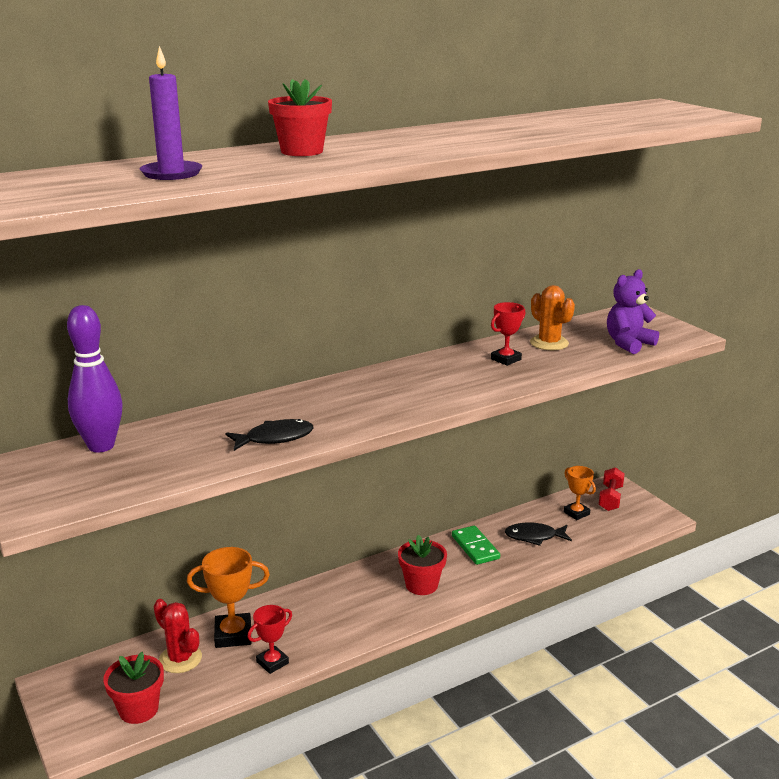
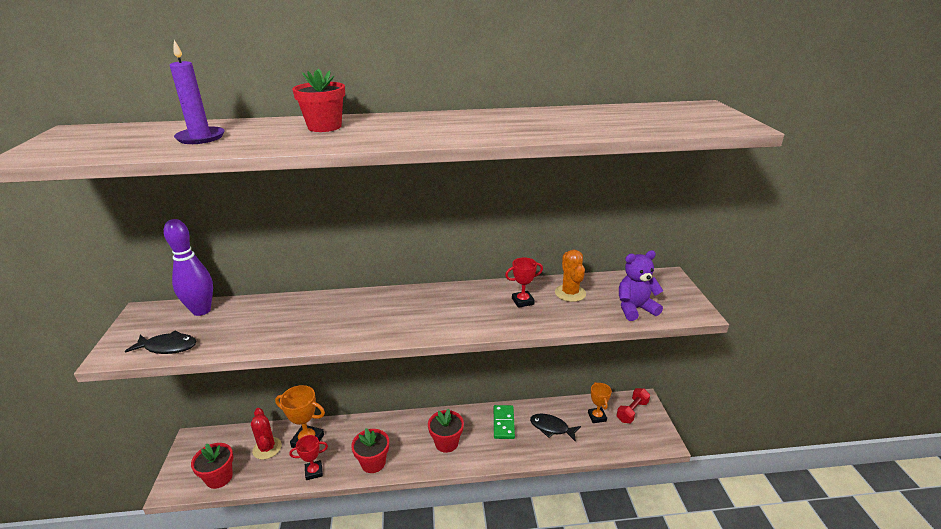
camera: 25 degrees right, 5 degrees up
(275, 438) = (301, 333): black fish -> black fish (168, 347)
(345, 630) = (373, 463): none -> red flower pot

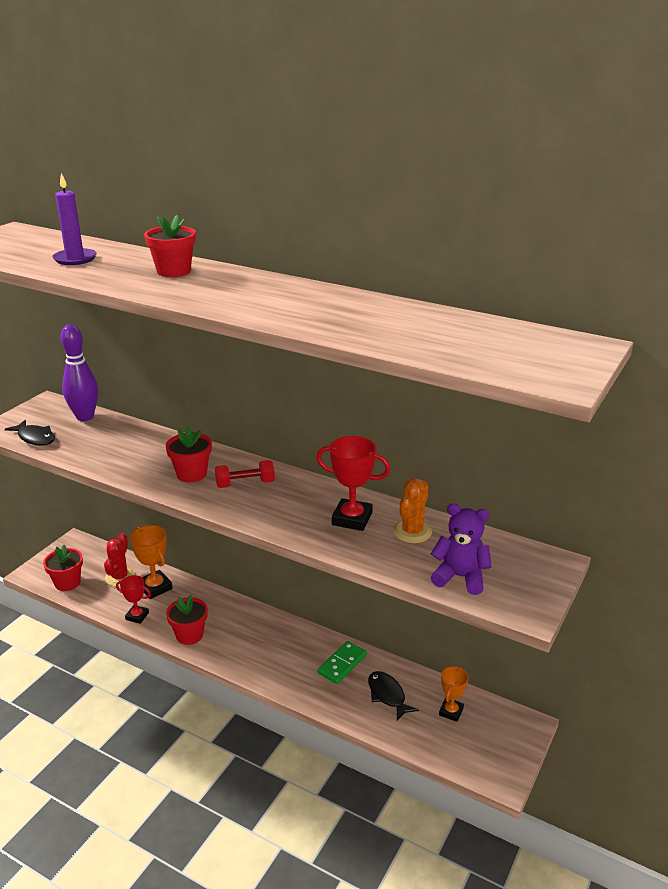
camera: 35 degrees right, 0 degrees up
(446, 443) = (269, 652): red flower pot -> red flower pot (191, 474)
(522, 301) = (352, 519): red trophy -> red trophy, size x1.56
(632, 411) = (500, 728): red dumbbell -> red dumbbell (245, 484)

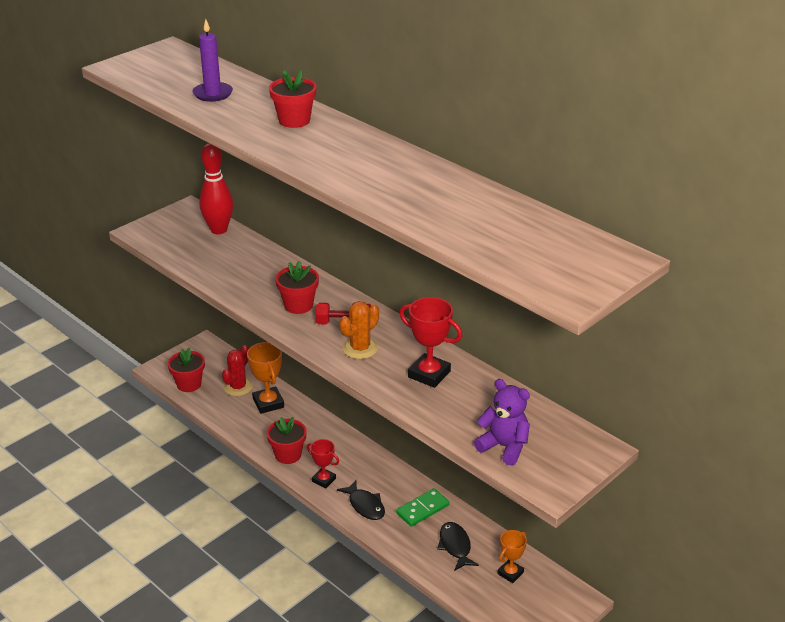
camera: 15 degrees right, 5 degrees up
(35, 438) = (168, 246): black fish -> black fish (365, 505)
(85, 417) = (219, 230): purple bowling pin -> red bowling pin
(137, 616) = (244, 428): red trophy -> red trophy (324, 480)
(412, 531) = (480, 396): orange cactus -> orange cactus (360, 348)

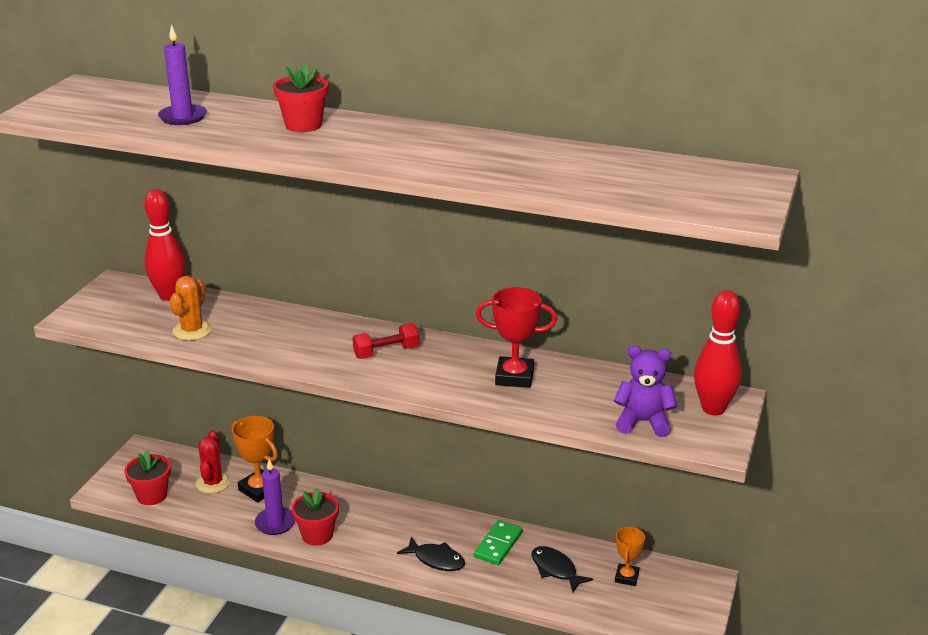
camera: 25 degrees left, 5 degrees down
(263, 435) = (275, 523): none -> purple candle
(298, 305) = (322, 347): red flower pot -> none
(324, 480) = (374, 548): red trophy -> none
(360, 348) = (423, 371): orange cactus -> orange cactus (192, 330)
(575, 453) = (713, 409): none -> red bowling pin

